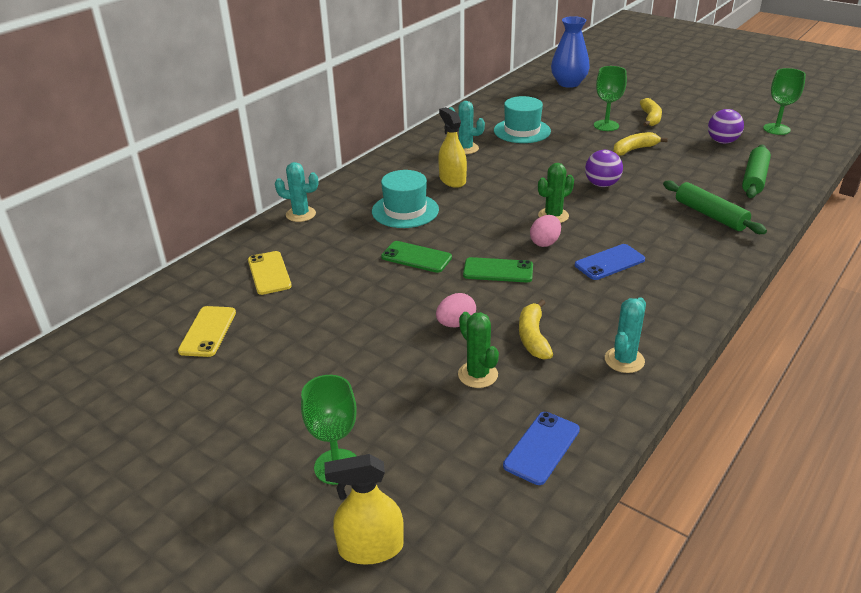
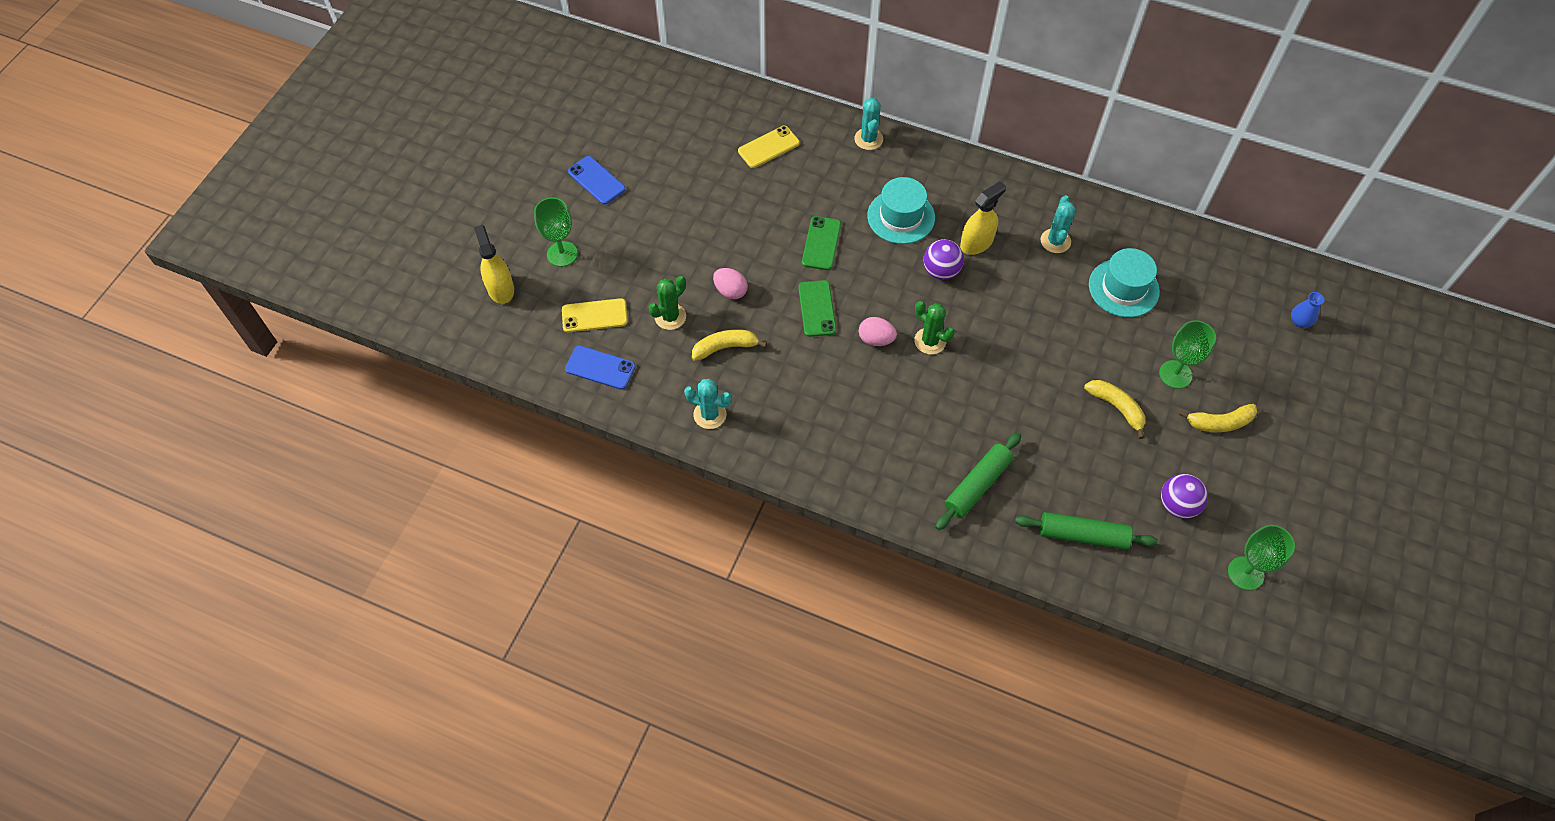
camera: 75 degrees right, 25 degrees up
(208, 331) = (683, 136): yellow phone -> yellow phone (594, 316)
(568, 83) = (1299, 321): blue vase -> blue vase, size x0.47
(602, 184) = (1013, 379): purple ball -> purple ball (941, 271)
(609, 262) = (855, 396): blue phone -> blue phone (596, 180)

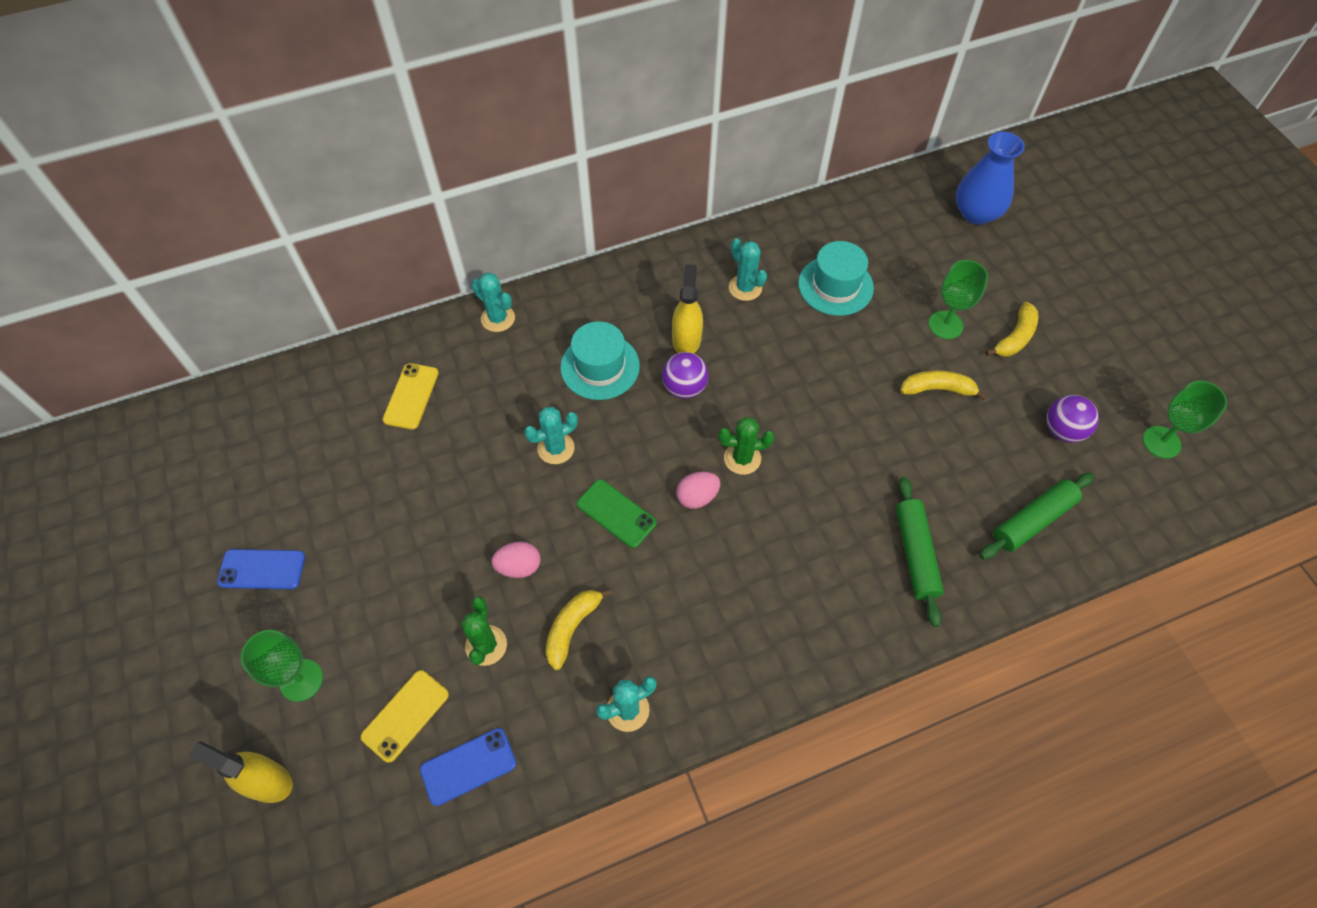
camera: 45 degrees left, 0 degrees up
(821, 243) = (556, 448): green phone -> turquoise cactus
(1299, 321) = (976, 213): blue vase -> blue vase, size x2.13

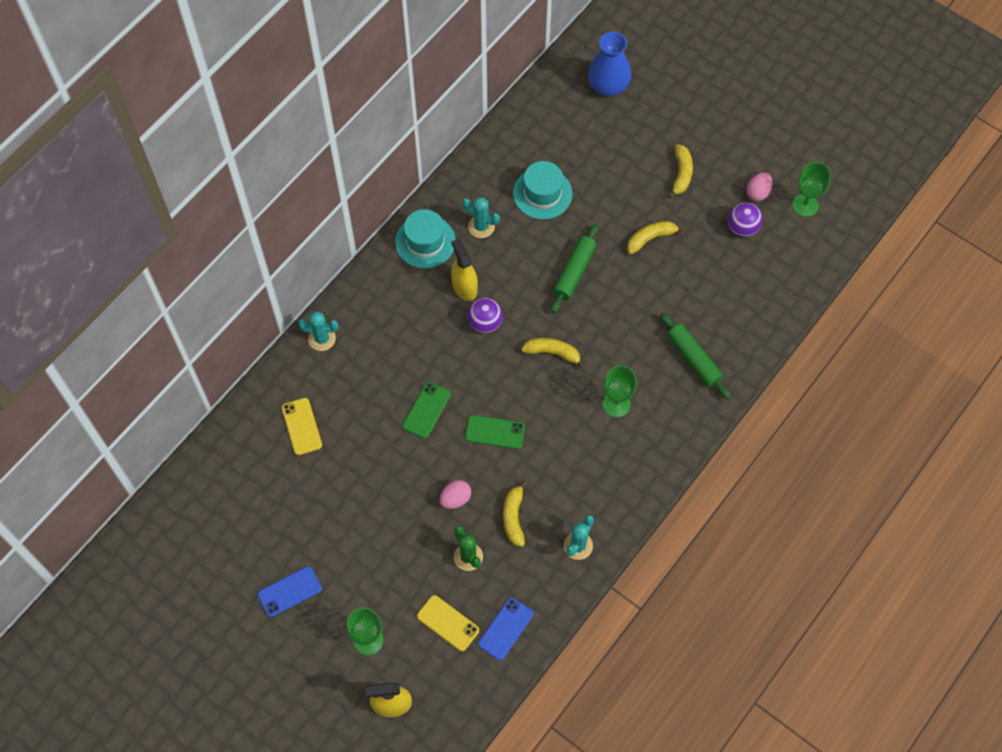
camera: 30 degrees left, 5 degrees up
(405, 715) = (448, 623): yellow phone -> yellow phone turned 60 degrees counterclockwise
(556, 448) = (426, 410): turquoise cactus -> green phone
(600, 366) = (418, 337): turquoise hat -> turquoise hat (425, 242)
(697, 497) = (539, 394): pink egg -> pink egg (758, 193)
(742, 458) = (552, 353): green cactus -> yellow banana
(945, 325) = (632, 187): green goblet -> green goblet (616, 404)
(1033, 520) = (752, 300): green rolling pin -> green rolling pin (574, 272)

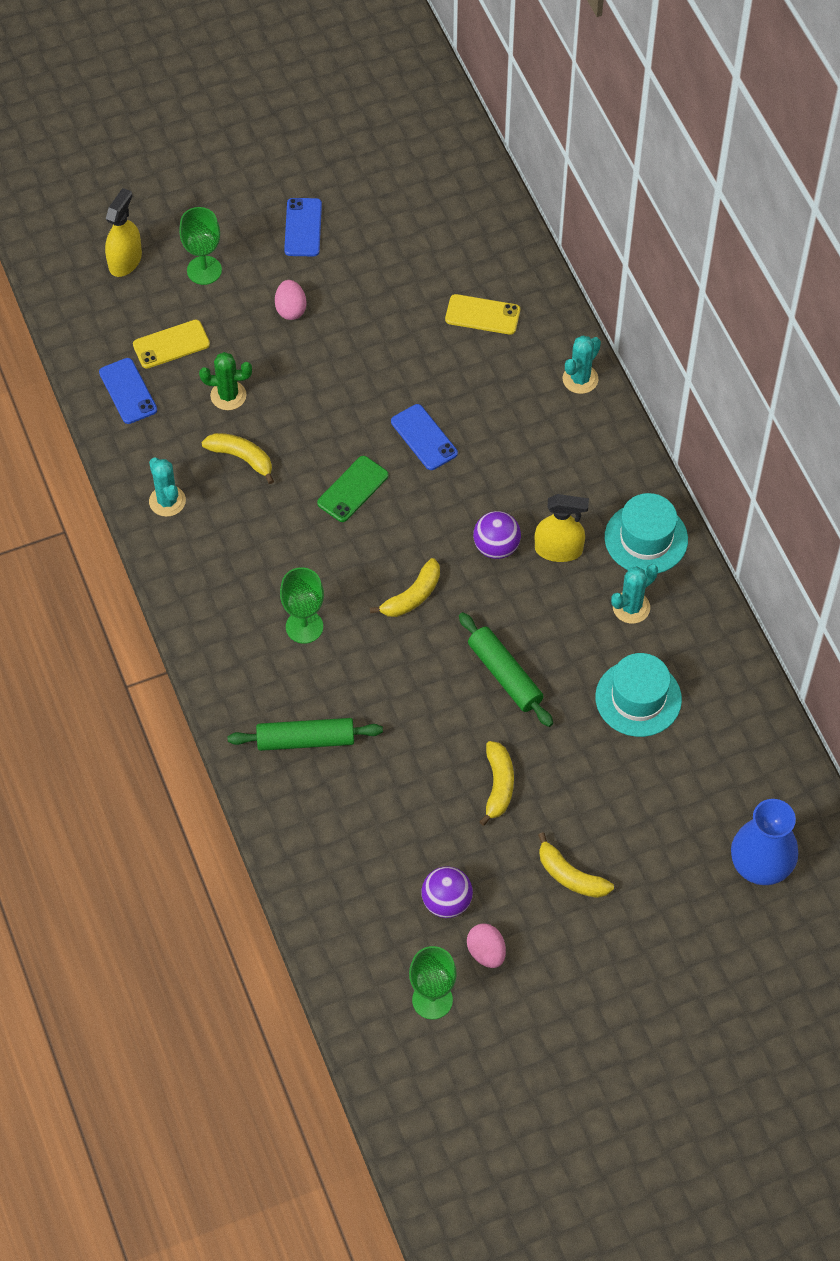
camera: 120 degrees right, 5 degrees down
(426, 410) = (424, 437): green phone -> blue phone
(455, 499) = (300, 415): pink egg -> pink egg (291, 309)

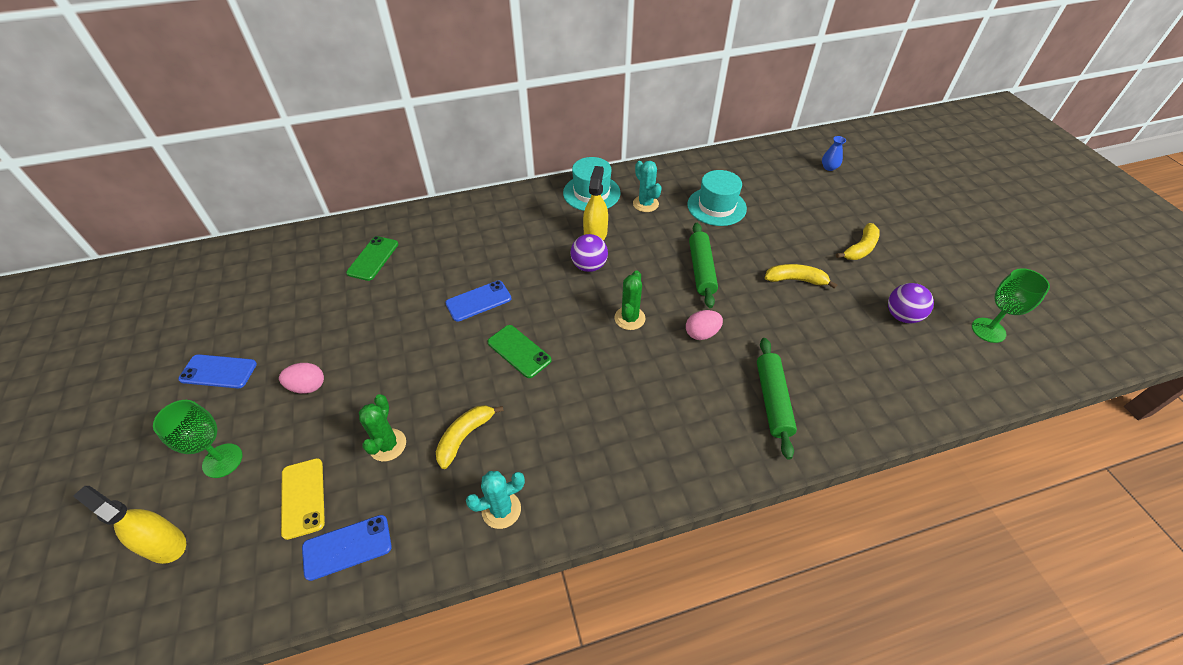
camera: 85 degrees left, 10 degrees down
(304, 627) = (657, 395): green goblet -> none
(412, 596) = (629, 318): yellow banana -> green cactus
(482, 315) = (373, 258): yellow phone -> green phone
(486, 952) = (936, 296): pink egg -> pink egg (701, 333)
(504, 675) = (701, 270): green rolling pin -> green rolling pin turned 60 degrees counterclockwise
(580, 379) = (452, 212): turquoise cactus -> none
(761, 864) = (829, 167): blue vase -> blue vase, size x0.47

